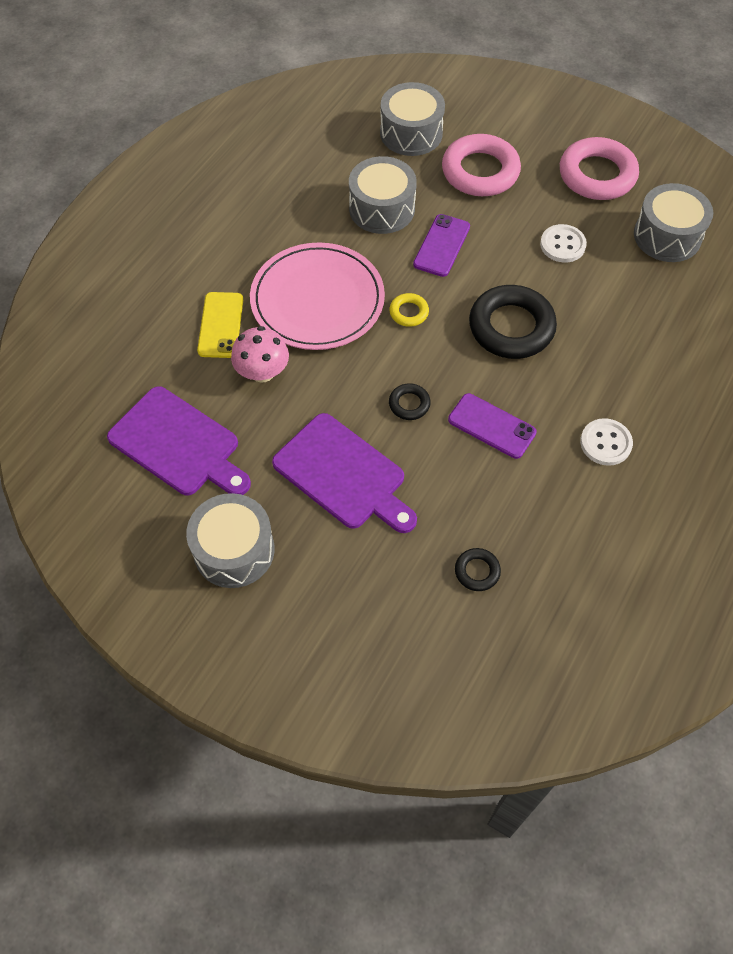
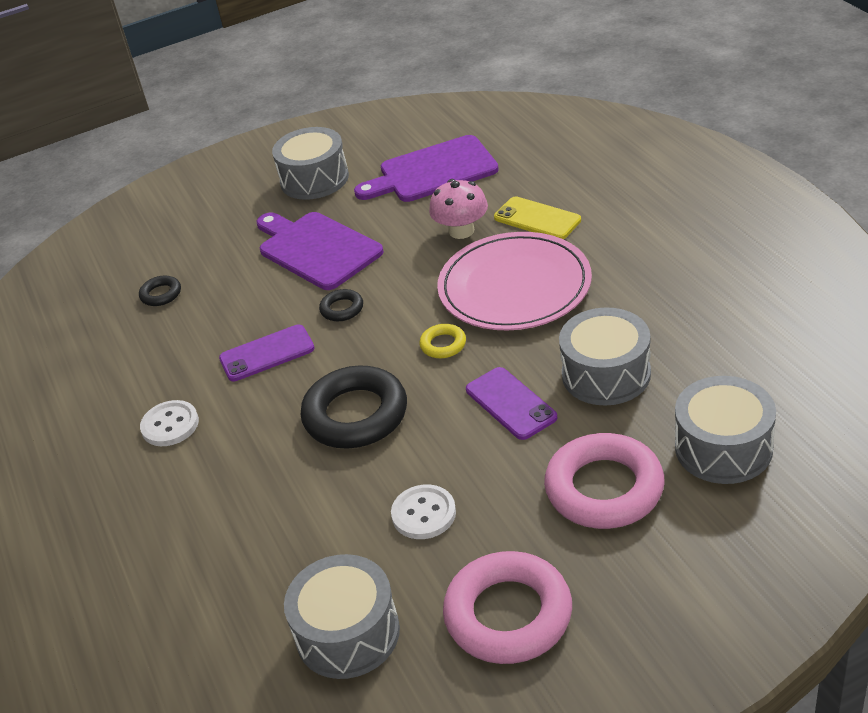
camera: 130 degrees right, 20 degrees down
(343, 474) = (316, 249): purple cutting board -> purple cutting board turned 60 degrees clockwise

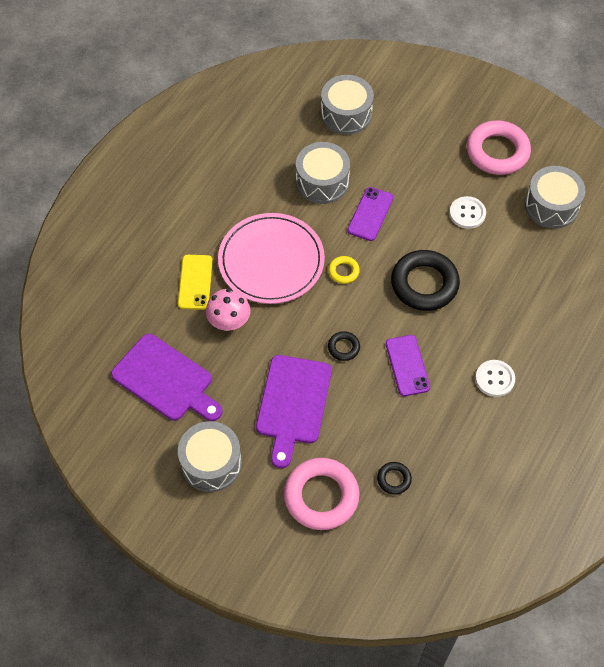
camera: 130 degrees left, 20 degrees up
(267, 353) = (407, 365): purple phone -> purple phone turned 45 degrees clockwise
(604, 488) = (402, 149): pink ring -> pink ring (321, 496)

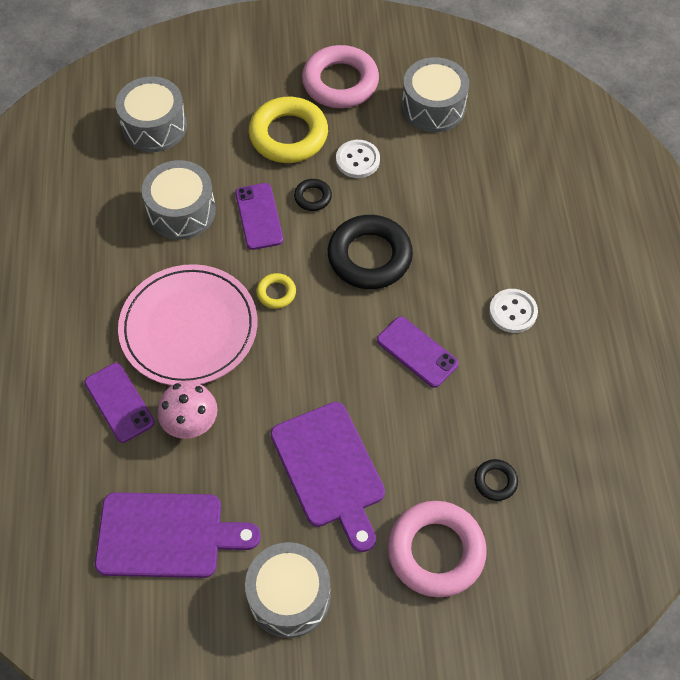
camera: 35 degrees left, 0 degrees up
(195, 282) = (119, 402): yellow phone -> purple phone
(343, 347) = (337, 374): black ring -> black ring (313, 197)
(432, 169) = (288, 135): none -> yellow ring

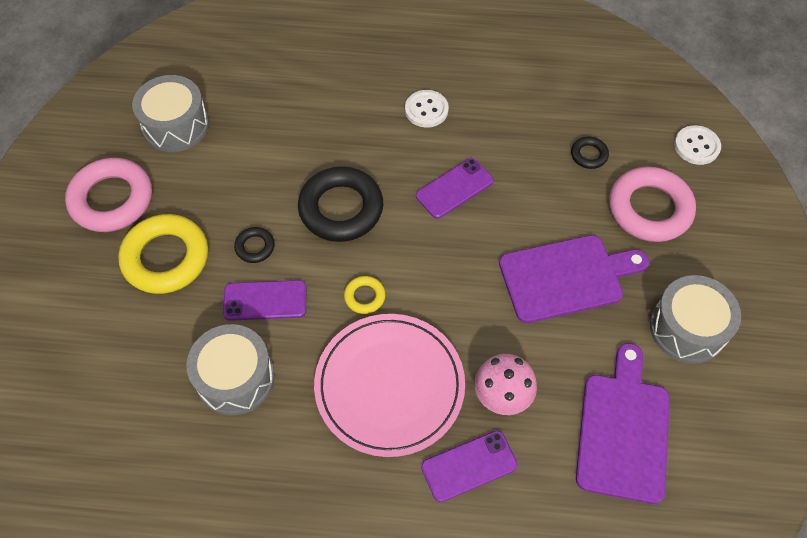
camera: 80 degrees left, 0 degrees up
(154, 126) = (102, 396): grey drum -> none
(357, 160) = (220, 200): white button -> white button (696, 146)

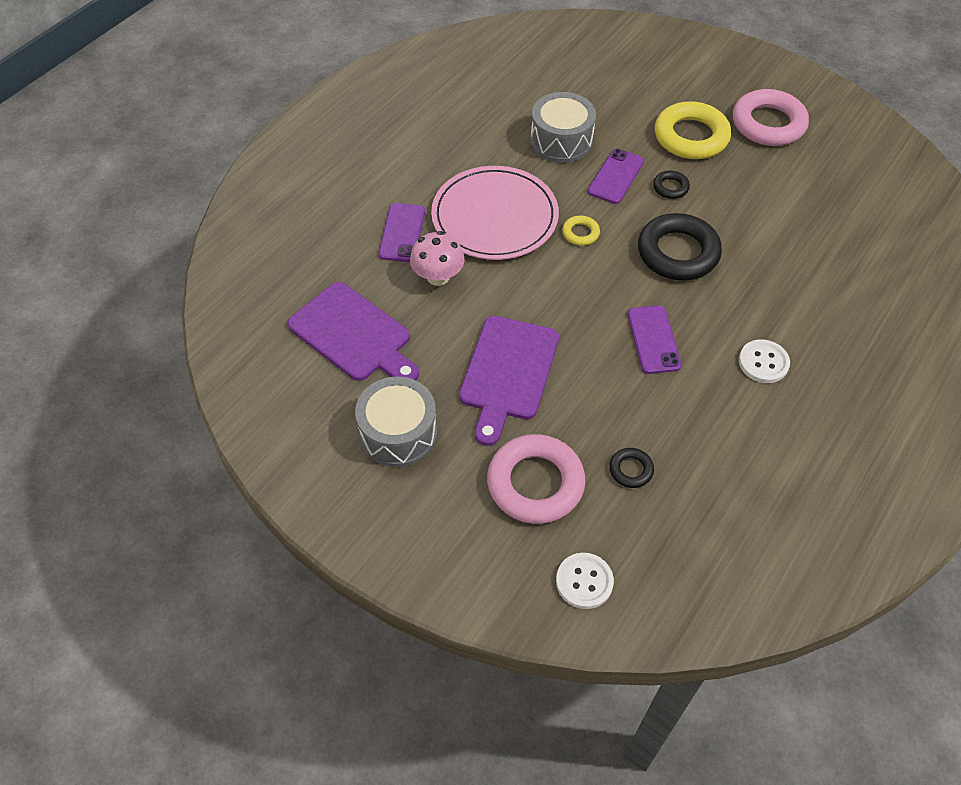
camera: 120 degrees right, 5 degrees down
(176, 125) = (833, 181): grey drum -> none

